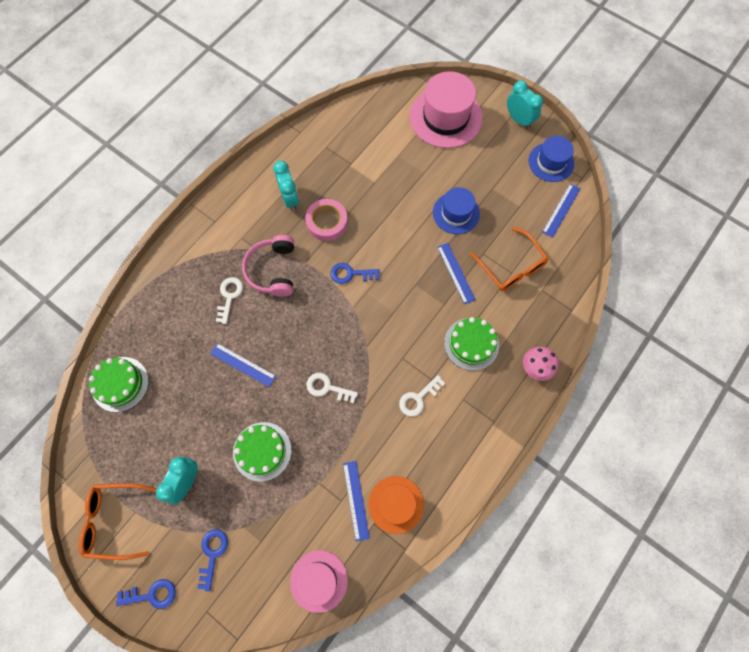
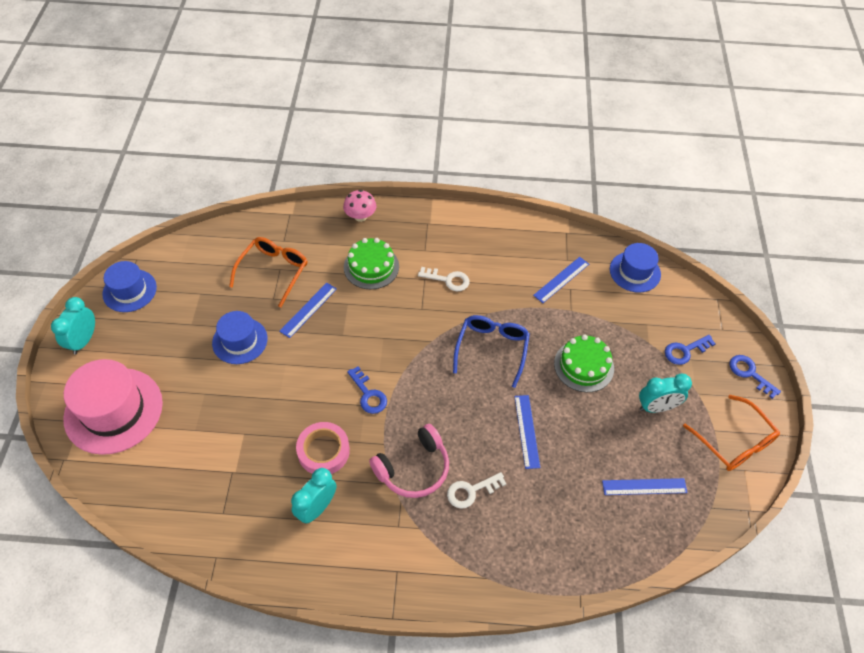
camera: 125 degrees left, 15 degrees down
(120, 384) = (634, 531): green cake -> none
(319, 581) = (635, 272): pink hat -> blue hat
(327, 388) = (492, 349): white key -> blue glasses
(396, 504) = (541, 253): orange hat -> none
(561, 210) = (186, 260): blue ruler -> blue ruler (644, 487)

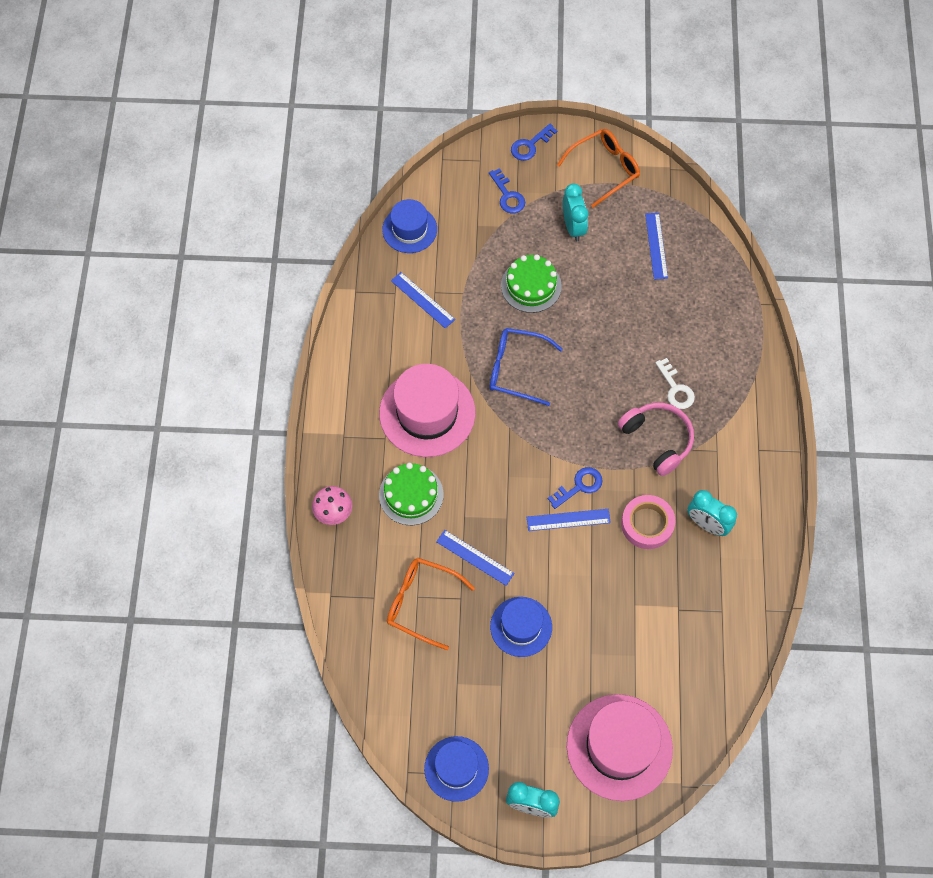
camera: 90 degrees left, 10 degrees up
(448, 280) = (427, 413): white key -> pink hat
(526, 431) = (608, 340): blue ruler -> blue ruler (568, 520)

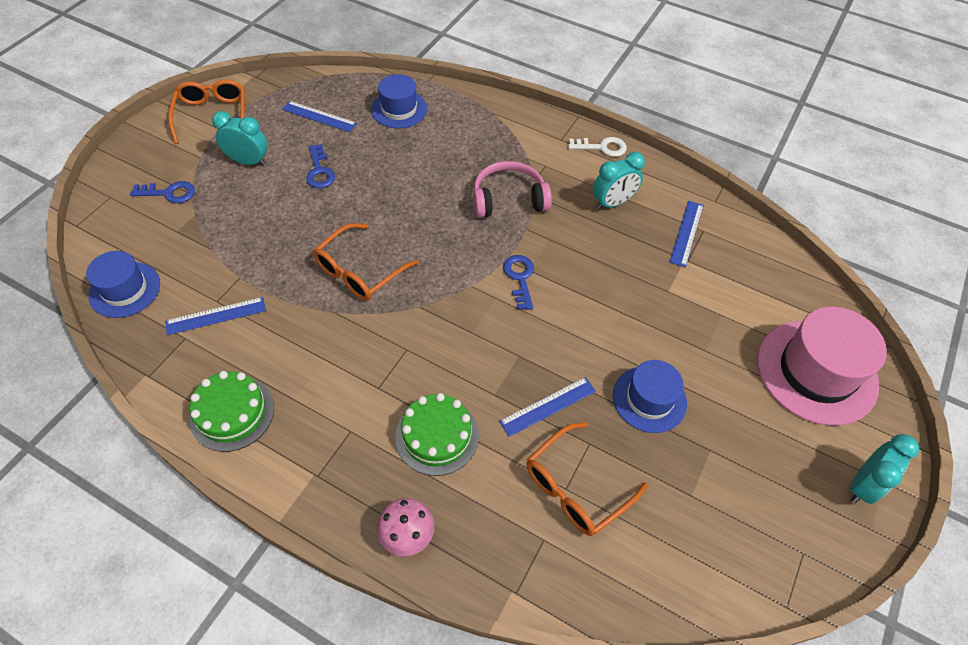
camera: 65 degrees left, 10 degrees down
(427, 413) = (350, 373): pink hat -> none
(456, 768) = (797, 545): blue hat -> blue hat (399, 109)
(516, 369) = (359, 271): blue glasses -> orange glasses
(530, 145) = (135, 153): blue key -> blue key (319, 171)
(531, 286) = (280, 219): green cake -> green cake (232, 413)
(568, 520) = (550, 303): blue ruler -> blue ruler (687, 233)
(647, 524) = (589, 244): pink tape -> none
(675, 388) = (467, 165): white key -> white key (602, 147)

